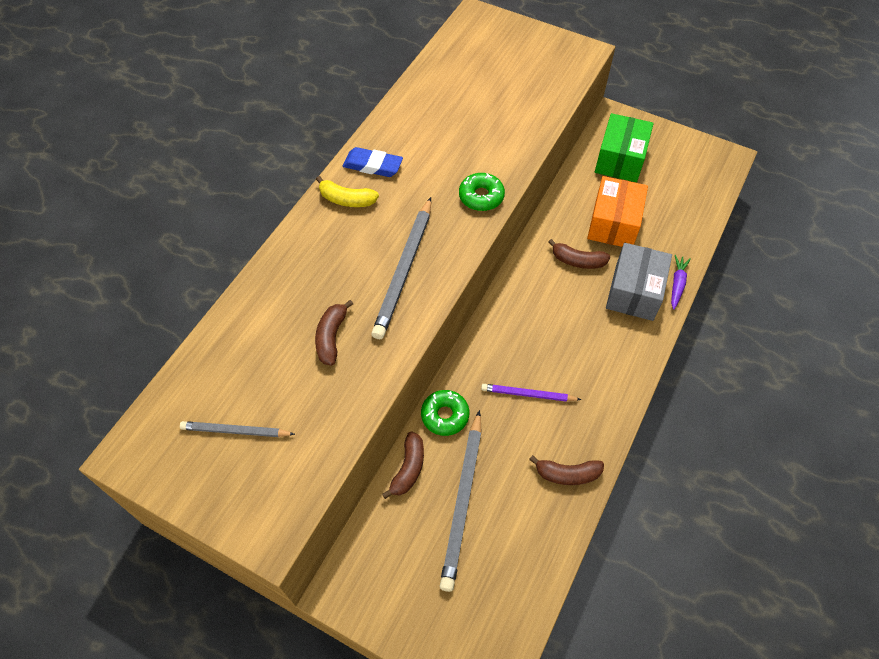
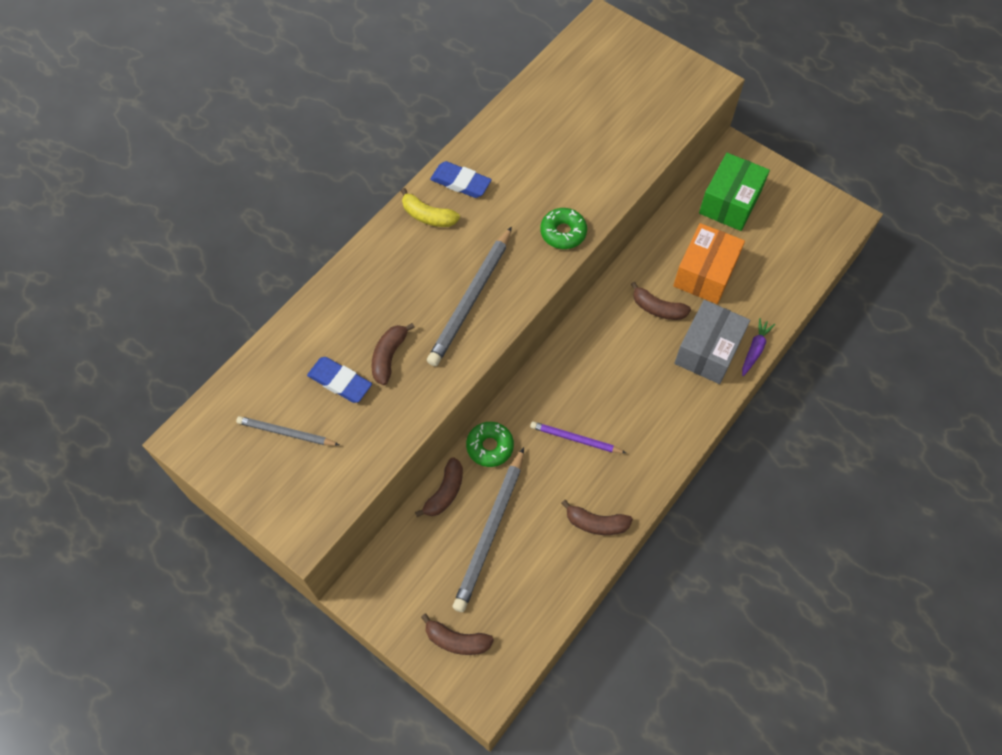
camera: 10 degrees right, 5 degrees up
(285, 370) = (340, 382): none -> blue eraser
(450, 623) = (457, 640): none -> brown banana

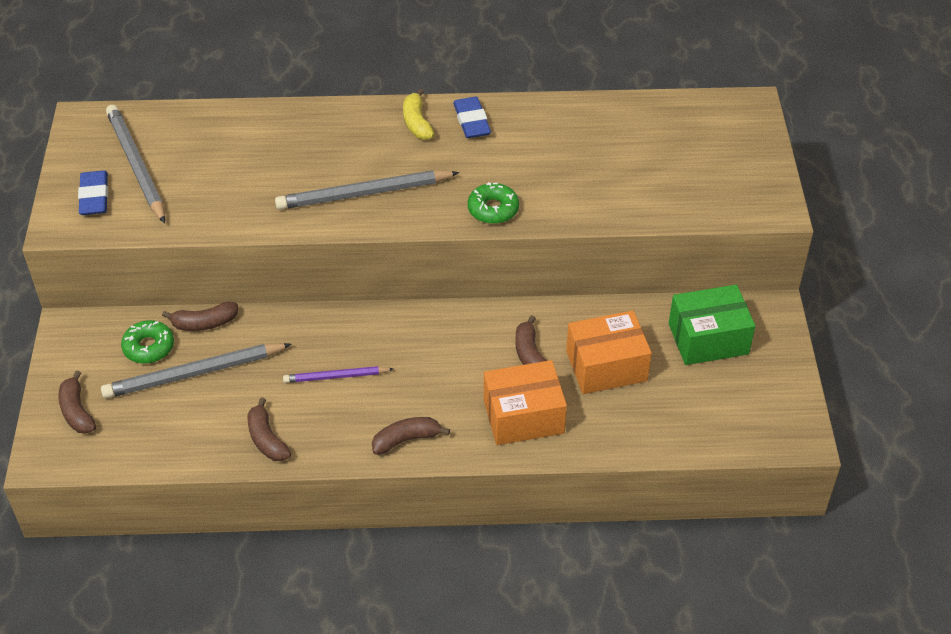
camera: 50 degrees right, 15 degrees down
(286, 433) = (136, 166): grey pencil -> grey pencil, size x1.74
(340, 382) = (210, 167): blue eraser -> blue eraser (94, 197)
(389, 357) = (260, 179): brown banana -> brown banana (406, 440)
(490, 447) = (274, 325): green donut -> green donut (149, 347)
(575, 439) = (336, 376): purple pencil -> purple pencil turned 75 degrees counterclockwise
(708, 351) = (523, 416): grey box -> orange box
(755, 349) = (562, 450): purple carrot -> none

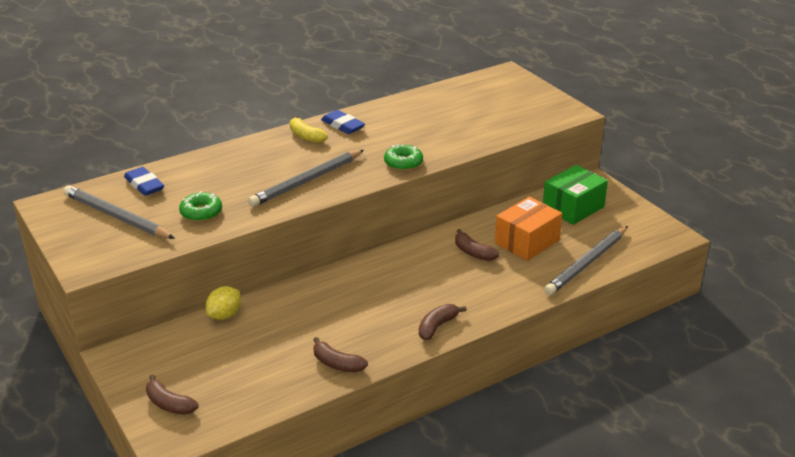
camera: 30 degrees left, 15 degrees down
(94, 197) = (98, 243): blue eraser -> blue eraser (144, 185)
(149, 347) = (193, 344): green donut -> green donut (201, 212)
(194, 373) = (244, 346): grey pencil -> grey pencil (587, 263)
(204, 323) = (225, 315): brown banana -> yellow lemon
(336, 376) = (353, 310): purple pencil -> none
(523, 416) = (502, 285): orange box -> none

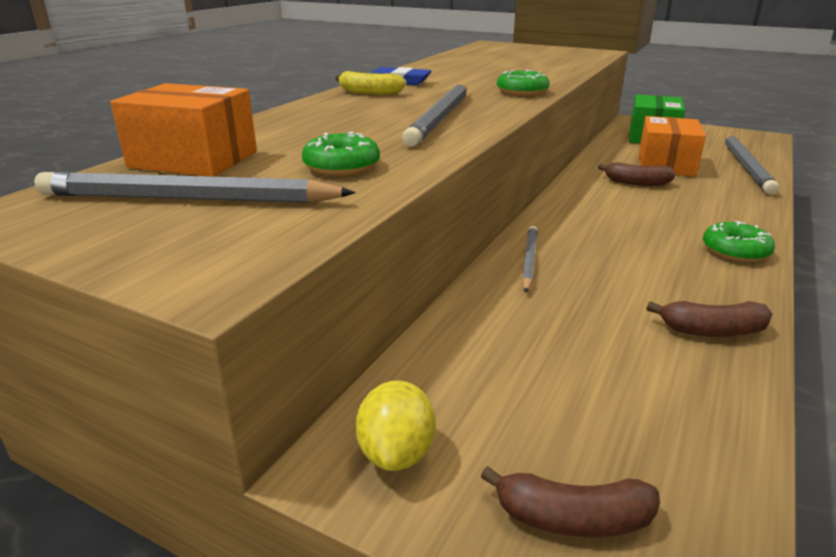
camera: 30 degrees left, 5 degrees down
(144, 185) = (194, 159): blue eraser -> orange box
(225, 315) = (456, 325): yellow lemon -> yellow lemon (396, 453)
(310, 291) = (529, 261): none -> grey pencil
(437, 326) = (735, 251): brown banana -> green donut

